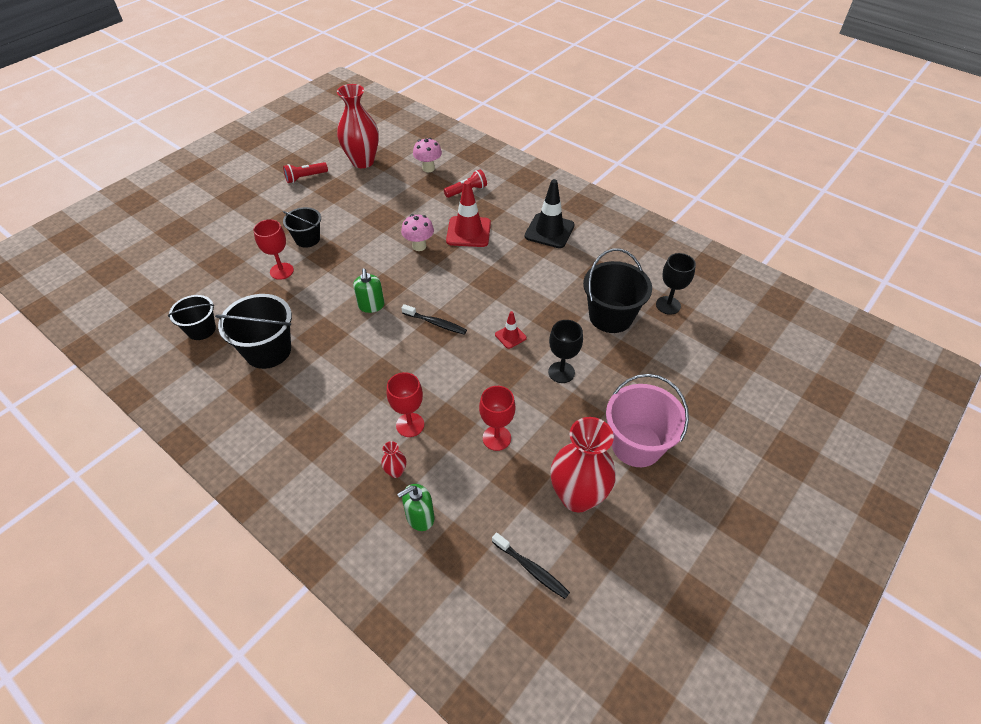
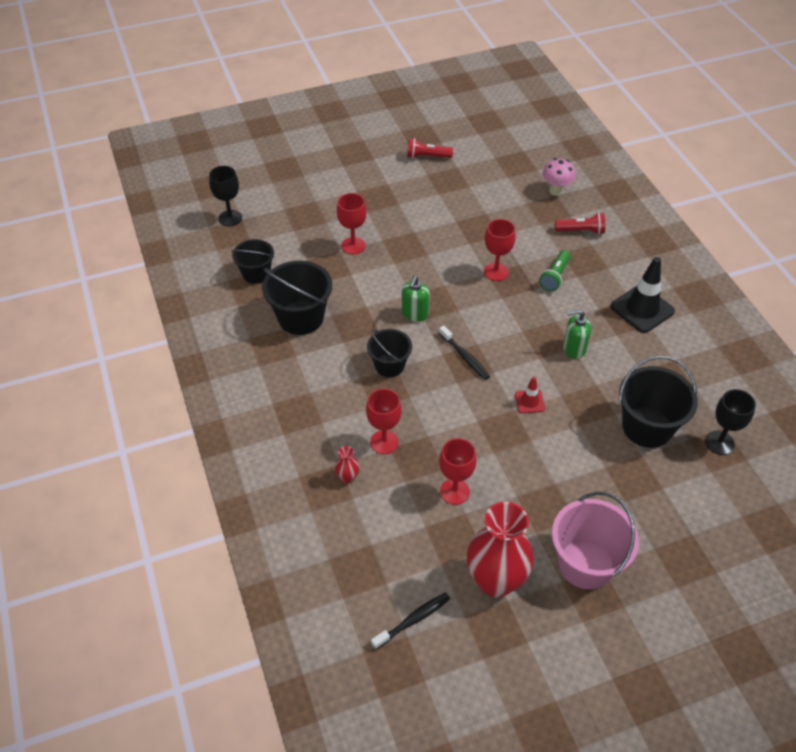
camera: 30 degrees right, 0 degrees up
(307, 239) = (394, 222): black bucket -> black bucket (389, 365)
(363, 161) = (493, 159): red vase -> none
(419, 246) = (496, 272): pink mushroom -> red goblet
(420, 517) = (345, 526): green soap dispenser -> green soap dispenser (574, 349)
(468, 232) = (555, 276): red traffic cone -> green flashlight
(531, 569) = (413, 620): black toothbrush -> black toothbrush turned 105 degrees counterclockwise
(561, 372) = (557, 459): black goblet -> black goblet (230, 218)

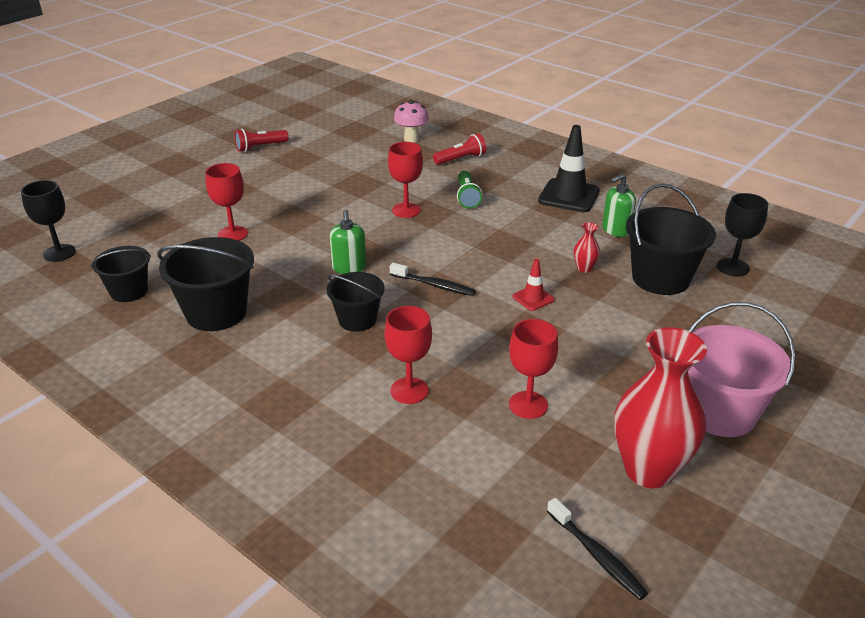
camera: 30 degrees left, 15 degrees down
(347, 477) = (394, 442): red vase -> red vase (584, 268)
(413, 620) = (597, 555): black toothbrush -> black toothbrush turned 120 degrees clockwise
(574, 349) = (536, 243): green soap dispenser -> green soap dispenser (616, 230)

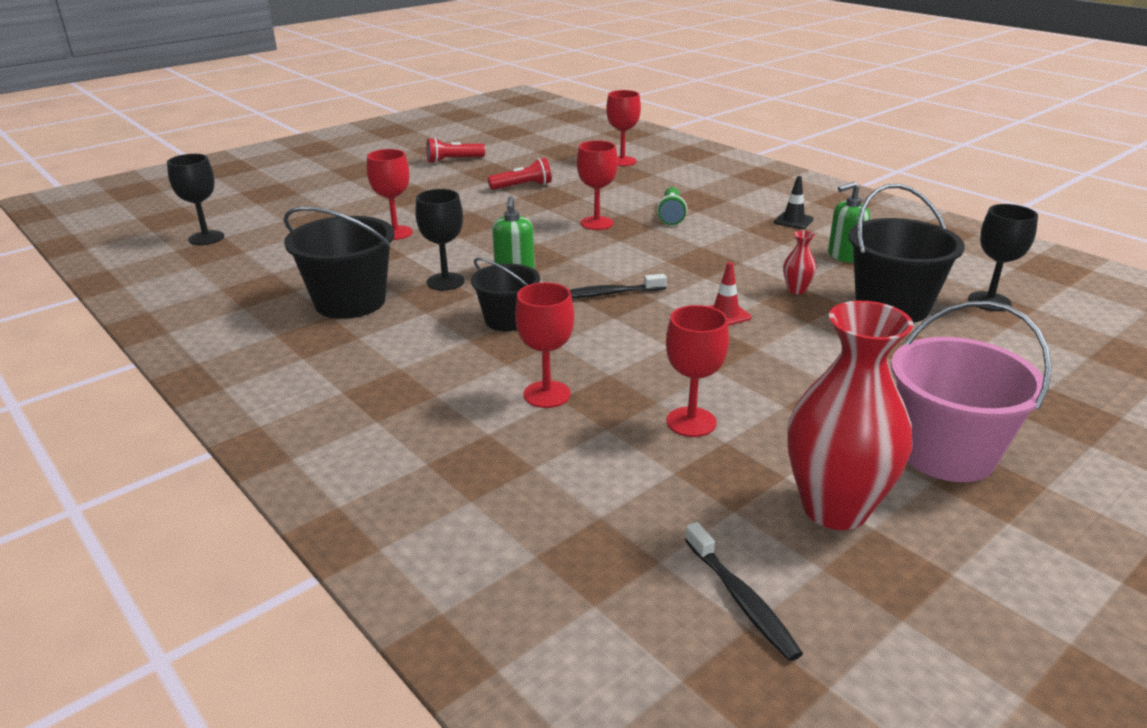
camera: 10 degrees right, 5 degrees down
(129, 291) = (264, 276): black bucket -> none
(293, 284) = (445, 282): none -> black goblet
(411, 139) = (622, 161): pink mushroom -> red goblet
(434, 285) = (608, 294): black toothbrush -> black toothbrush turned 135 degrees clockwise
(461, 159) = (673, 181): red flashlight -> red flashlight (522, 186)
(569, 196) = (793, 221): black traffic cone -> black traffic cone, size x0.51

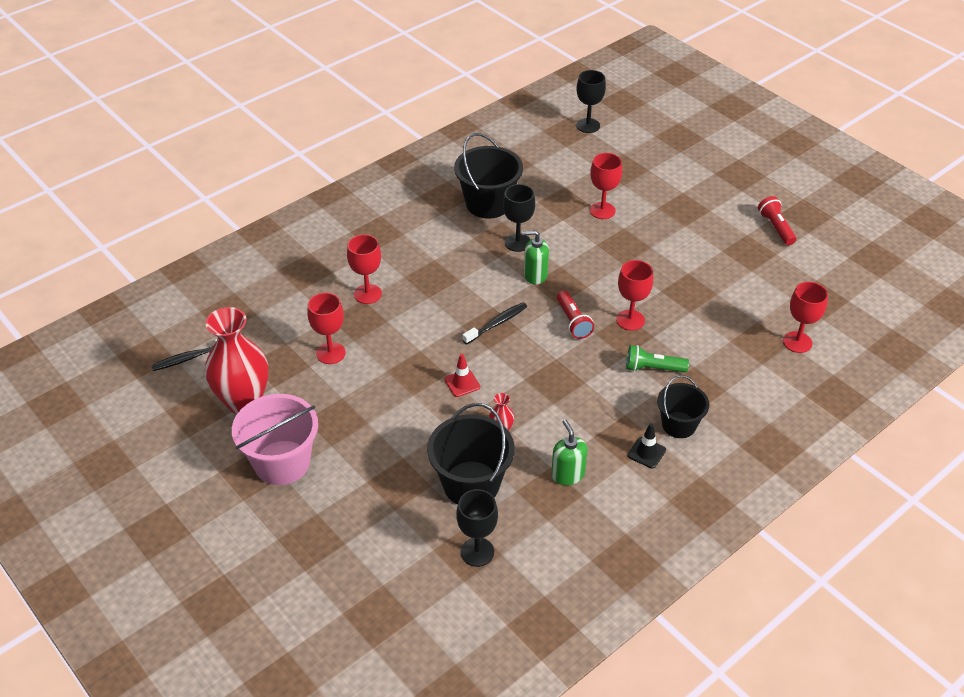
camera: 90 degrees right, 15 degrees up
(507, 320) = (460, 275): black bucket -> black bucket (679, 425)
(522, 186) = (713, 274): red flashlight -> red flashlight (573, 321)
(608, 294) = (497, 323): black toothbrush -> black toothbrush turned 60 degrees clockwise

